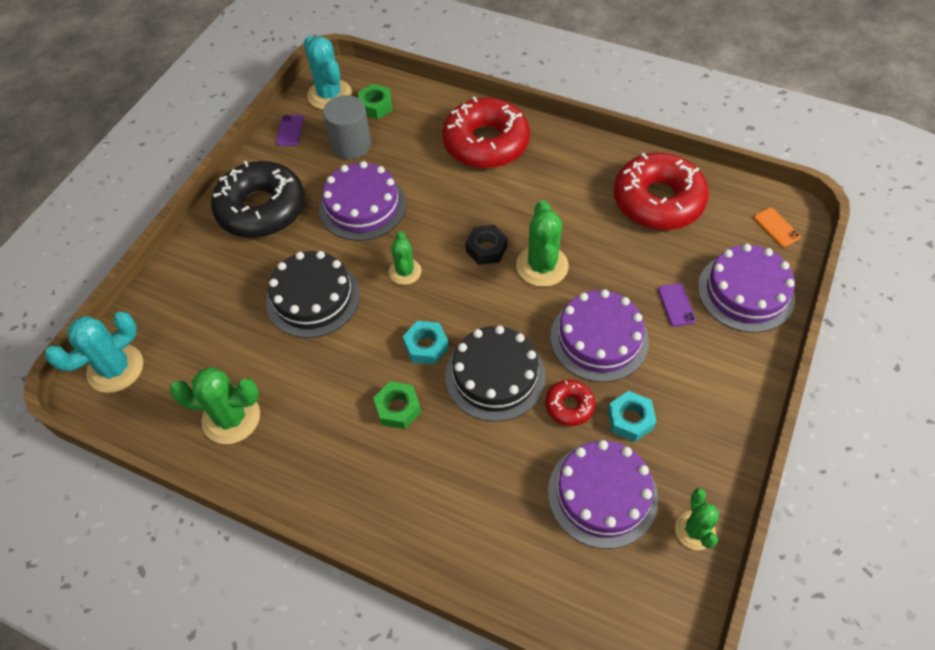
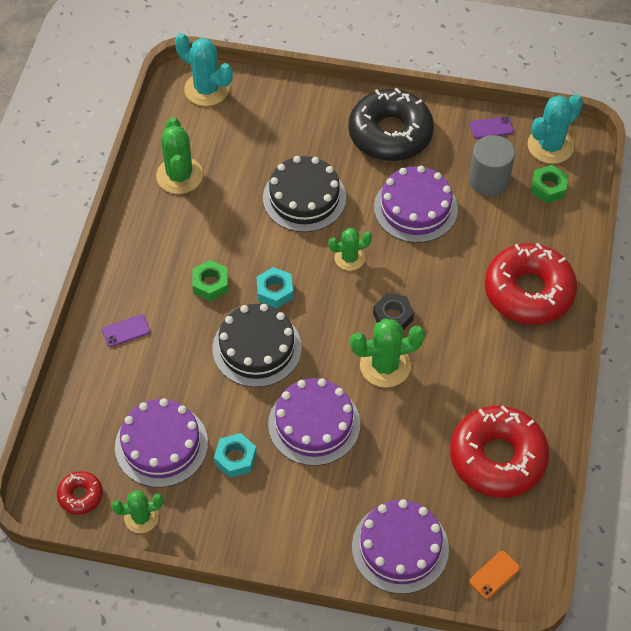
camera: 75 degrees right, 0 degrees up
(569, 406) = (239, 409): red donut -> red donut (80, 495)
(676, 305) = (368, 485): purple phone -> purple phone (126, 331)

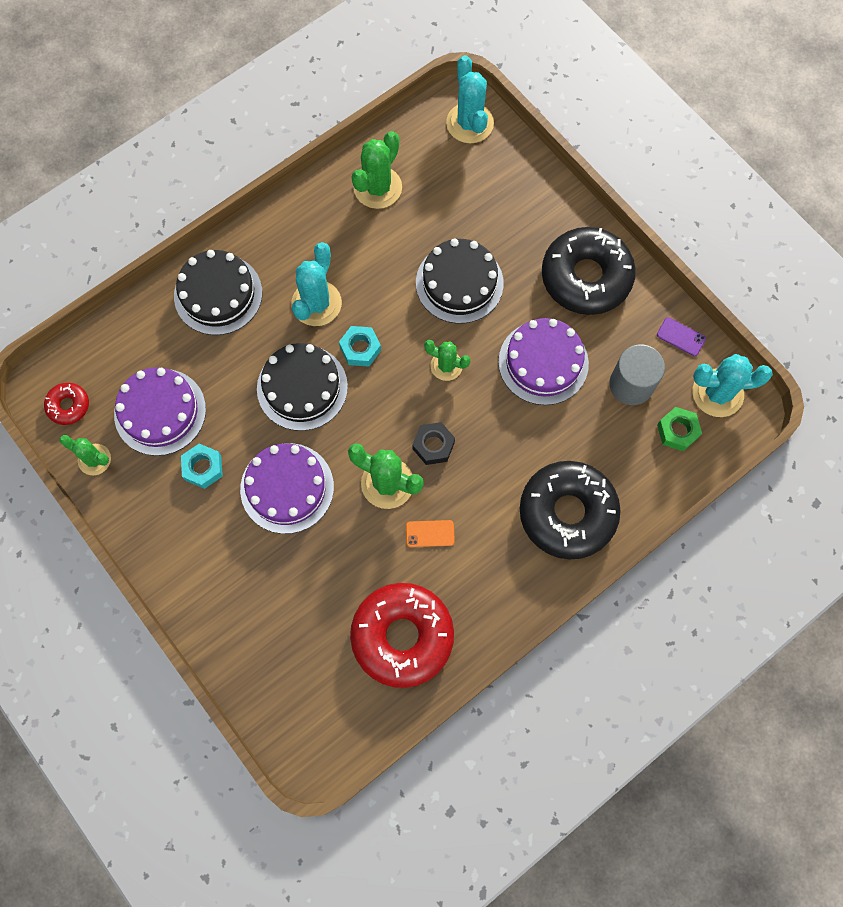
camera: 40 degrees right, 15 degrees up
(126, 331) = (218, 294): purple phone -> black cake
(210, 284) = (316, 303): green nut -> turquoise cactus
(400, 547) = (257, 645): purple cake -> none
(494, 575) = (307, 730): orange phone -> orange phone (430, 533)
(528, 292) = (567, 513): red donut -> black donut

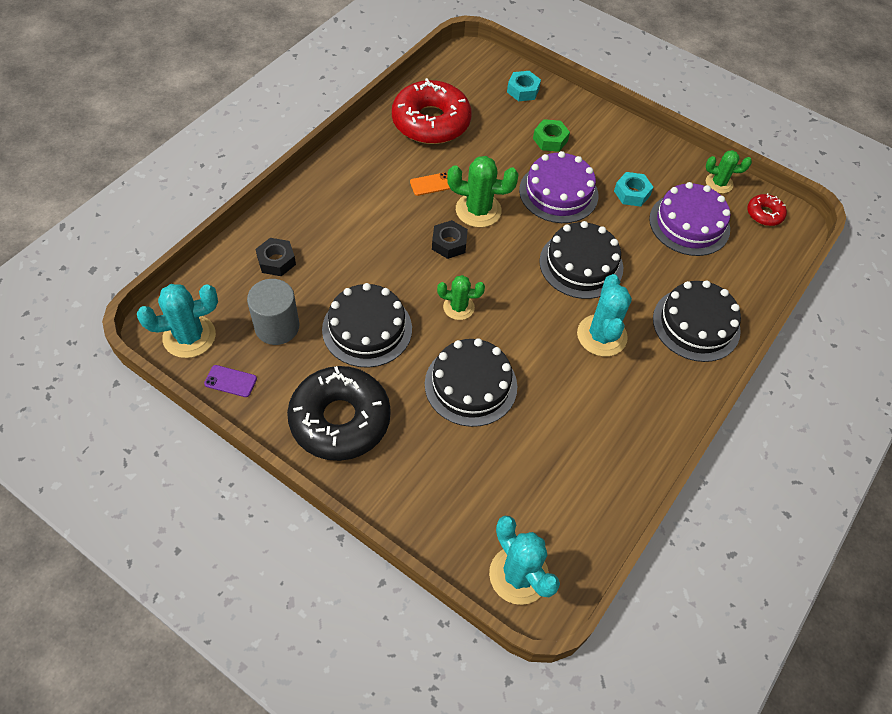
camera: 160 degrees right, 15 degrees down
(360, 349) = (543, 305): turquoise nut -> turquoise nut (523, 90)
(378, 188) = (593, 466): green cactus -> none
(543, 362) = (367, 329): purple cake -> black cake
(567, 513) = (319, 217): black donut -> none
(622, 464) = (276, 261): none -> black nut
(677, 431) = (227, 296): green nut -> green nut (550, 140)

